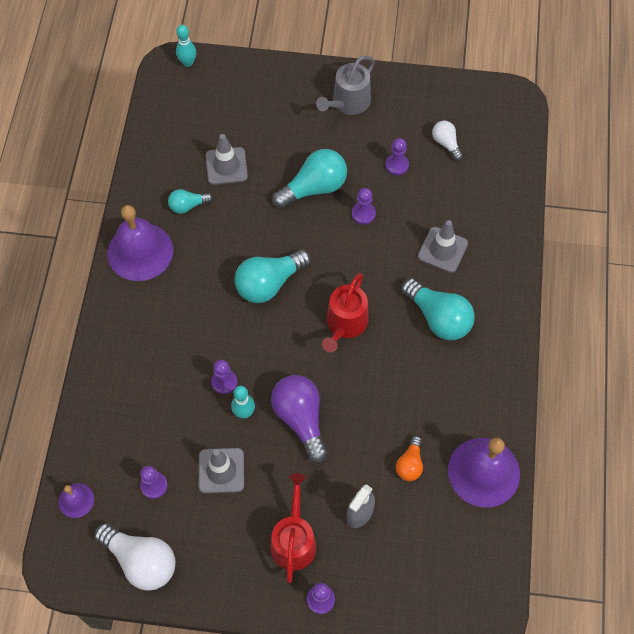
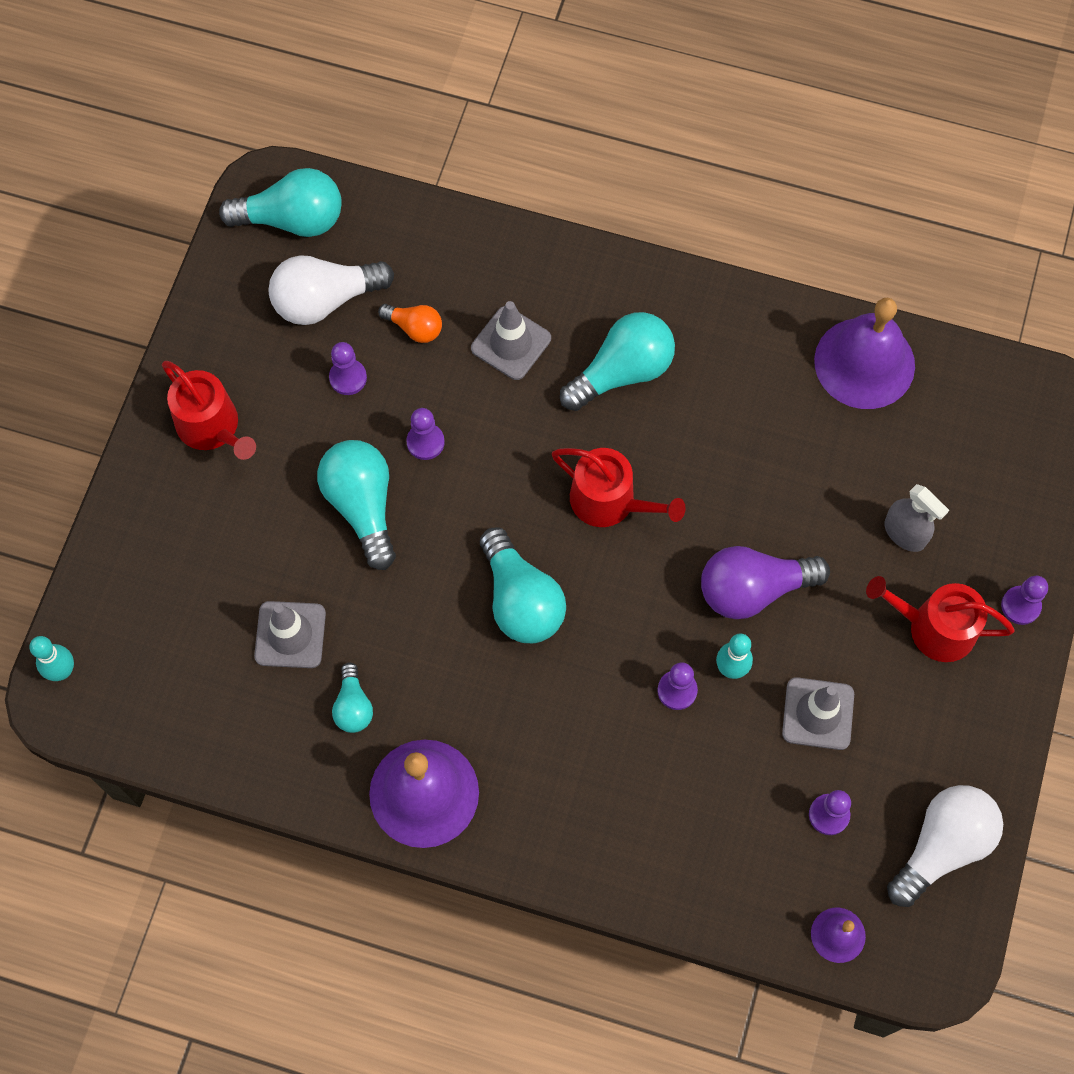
camera: 80 degrees left, 5 degrees up
(348, 102) = (212, 427): grey watering can -> red watering can
(410, 464) = (841, 454): orange light bulb -> orange light bulb (415, 328)
(446, 143) = (325, 300): white light bulb -> white light bulb, size x1.82
(496, 116) = (293, 219): none -> turquoise light bulb

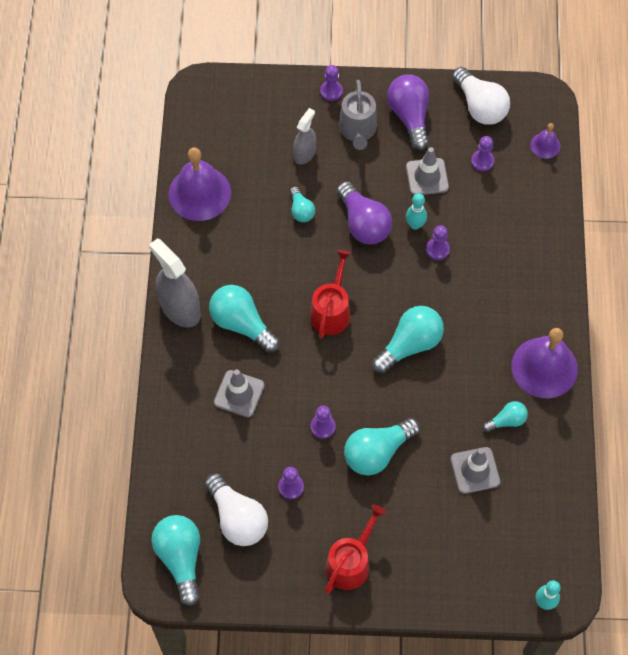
camera: 105 degrees left, 5 degrees down
(415, 328) = (243, 455): orange light bulb -> none
(670, 295) = (180, 308): none -> grey spray bottle
(799, 502) = (301, 210): none -> turquoise light bulb
(933, 628) = (358, 130): red watering can -> grey watering can
(942, 846) = (480, 106): white light bulb -> white light bulb turned 150 degrees counterclockwise
(944, 720) = (409, 116): none -> purple light bulb

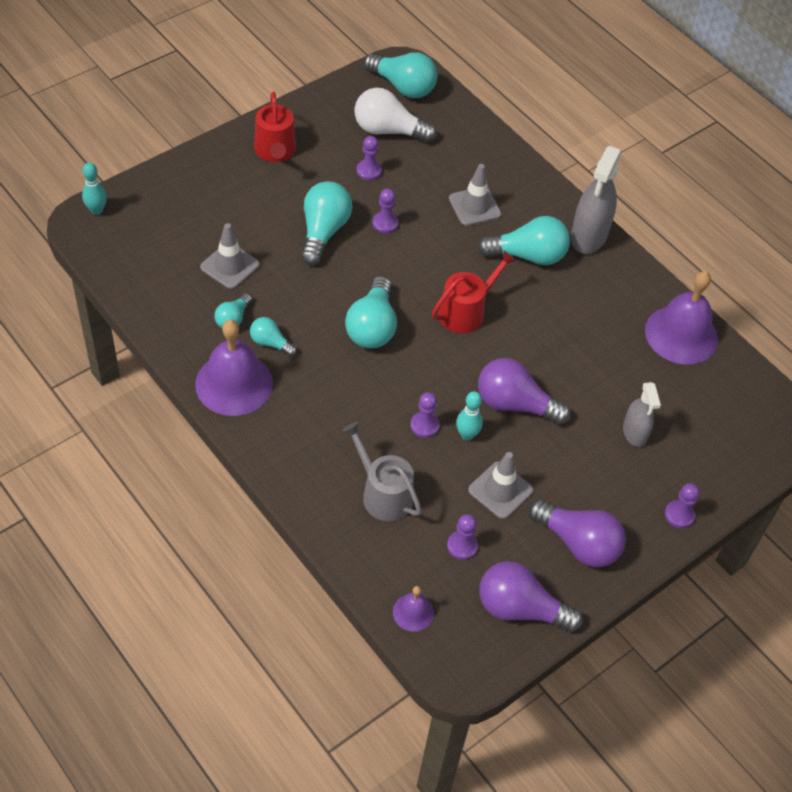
camera: 135 degrees right, 10 degrees down
(180, 308) = (588, 236): grey spray bottle -> grey spray bottle turned 105 degrees clockwise
(301, 210) = (581, 378): turquoise light bulb -> turquoise light bulb (270, 343)
(331, 311) = (466, 311): red watering can -> red watering can turned 105 degrees counterclockwise
(358, 130) = (612, 492): grey watering can -> grey watering can (383, 494)
(480, 106) = (520, 608): white light bulb -> purple light bulb

